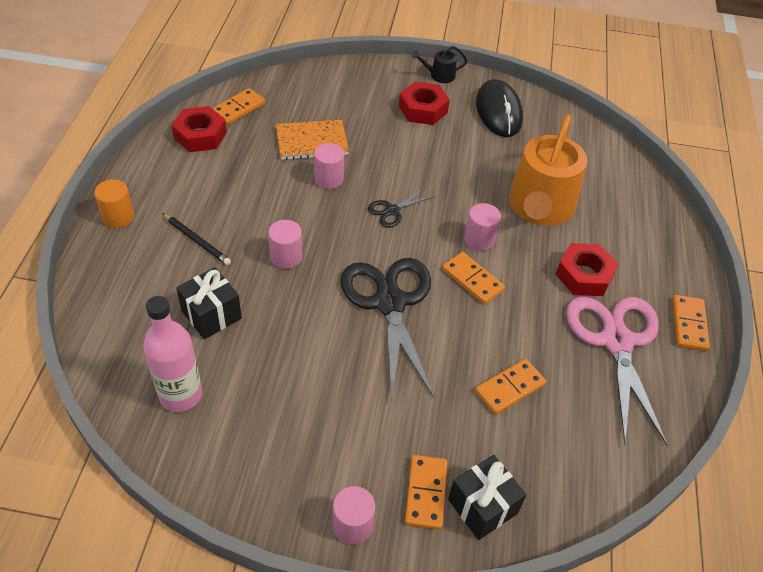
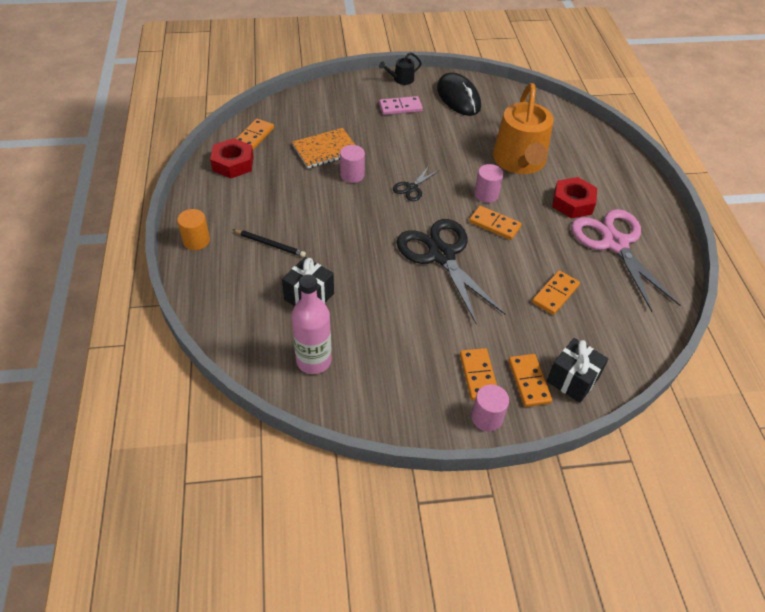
camera: 15 degrees left, 0 degrees up
(286, 257) = (346, 240): pink cylinder -> none
(423, 109) = (400, 107): red nut -> pink domino
(689, 324) = (659, 220): orange domino -> orange domino (478, 375)

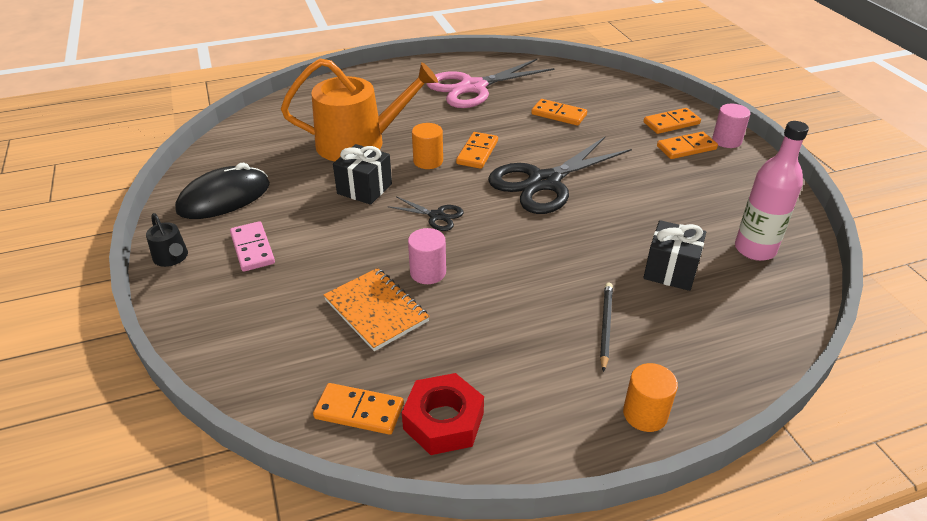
camera: 100 degrees left, 10 degrees down
(486, 194) = (428, 161): pink cylinder -> orange cylinder
(572, 203) = (421, 109): red nut -> none
(572, 380) = (652, 104): black gift -> black gift (364, 189)

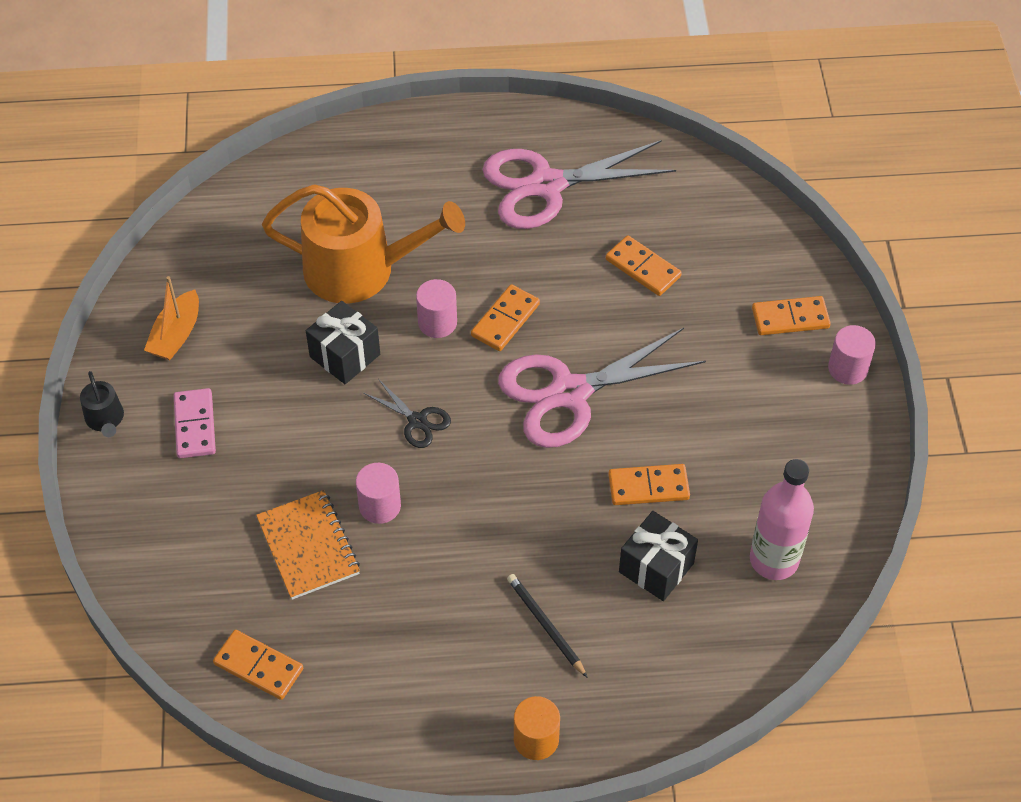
camera: 15 degrees right, 15 degrees up
(224, 198) = (176, 335): black mouse -> orange boat
(428, 161) = (437, 322): orange cylinder -> pink cylinder
(443, 421) = (336, 697): red nut -> none
(544, 182) = (570, 393): black scissors -> pink scissors
(605, 326) = (545, 625): black pencil -> black pencil turned 60 degrees counterclockwise
(686, 148) = (785, 370): orange domino -> orange domino (648, 487)

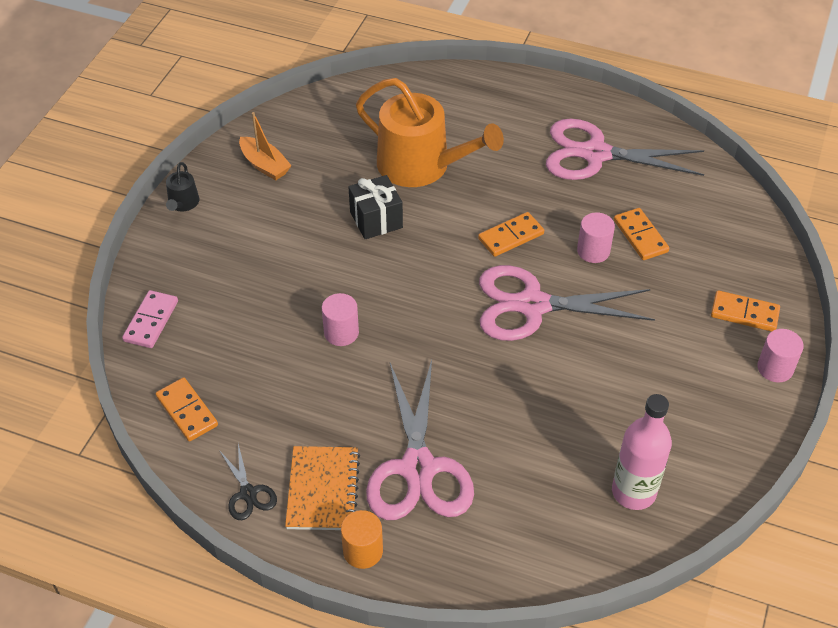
camera: 25 degrees right, 5 degrees down
(176, 335) = (264, 165): orange boat -> orange boat turned 90 degrees counterclockwise
(195, 425) = (241, 229): pink domino -> pink domino (151, 321)
(308, 546) = (272, 341): orange notebook -> orange notebook (323, 490)
(417, 421) = (403, 283): black scissors -> black scissors (248, 493)
(437, 322) = (458, 221): pink cylinder -> pink cylinder (593, 251)
(545, 625) = (418, 468): black pencil -> pink scissors
(648, 487) = (558, 396): orange domino -> none
(656, 568) = (531, 459): black gift -> none

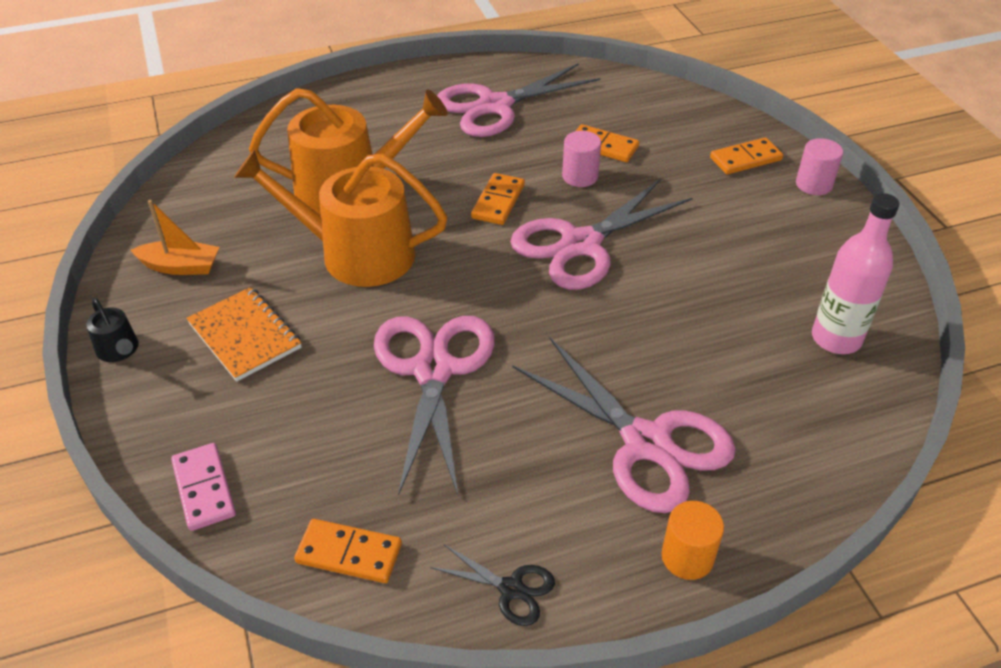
camera: 40 degrees left, 5 degrees down
(323, 490) = (582, 528): orange notebook -> orange notebook (245, 336)
(341, 332) = (433, 370): pink cylinder -> pink scissors
(376, 220) = (356, 254): black gift -> orange watering can

